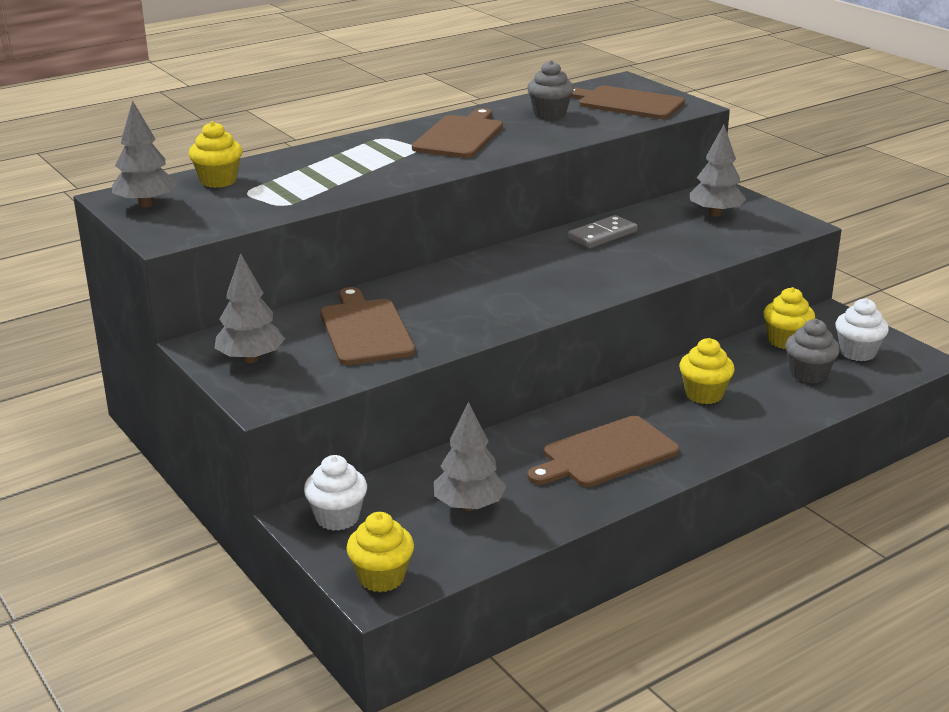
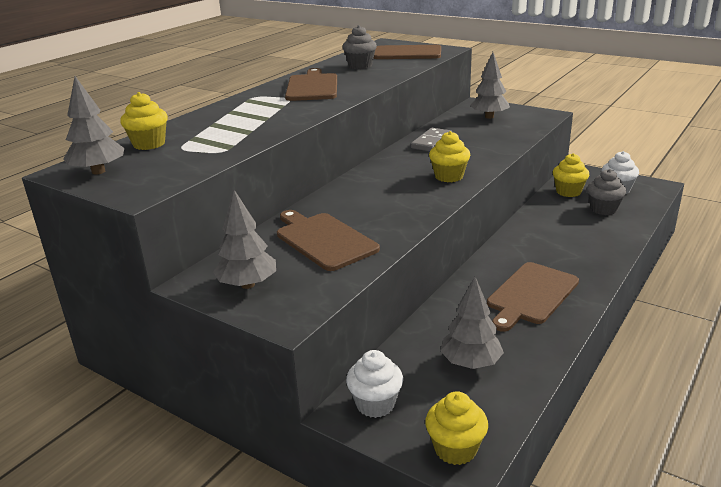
camera: 20 degrees left, 0 degrees up
(704, 394) = (554, 237): yellow cupcake -> yellow cupcake (449, 176)

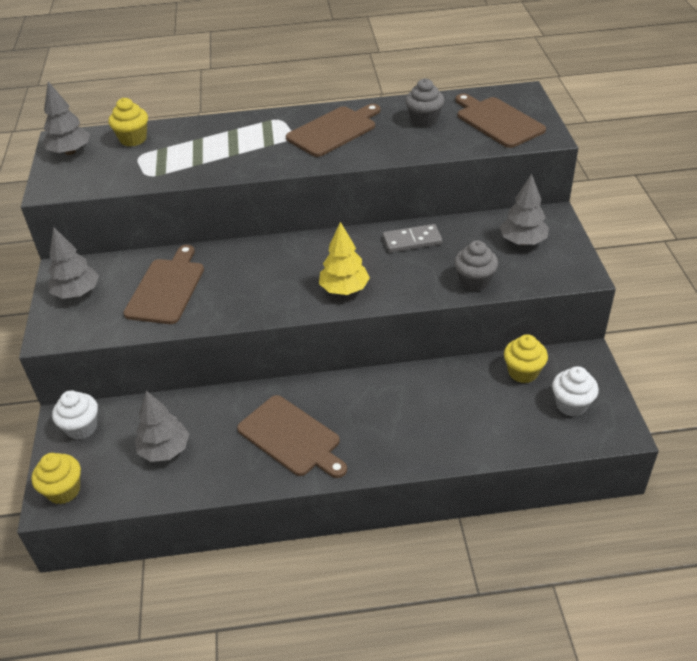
camera: 50 degrees right, 15 degrees up
(449, 176) = (344, 289): yellow cupcake -> yellow tree
(531, 295) = (291, 437): brown cutting board -> brown cutting board turned 135 degrees counterclockwise
(603, 209) = (510, 414): grey cupcake -> grey cupcake (474, 281)

